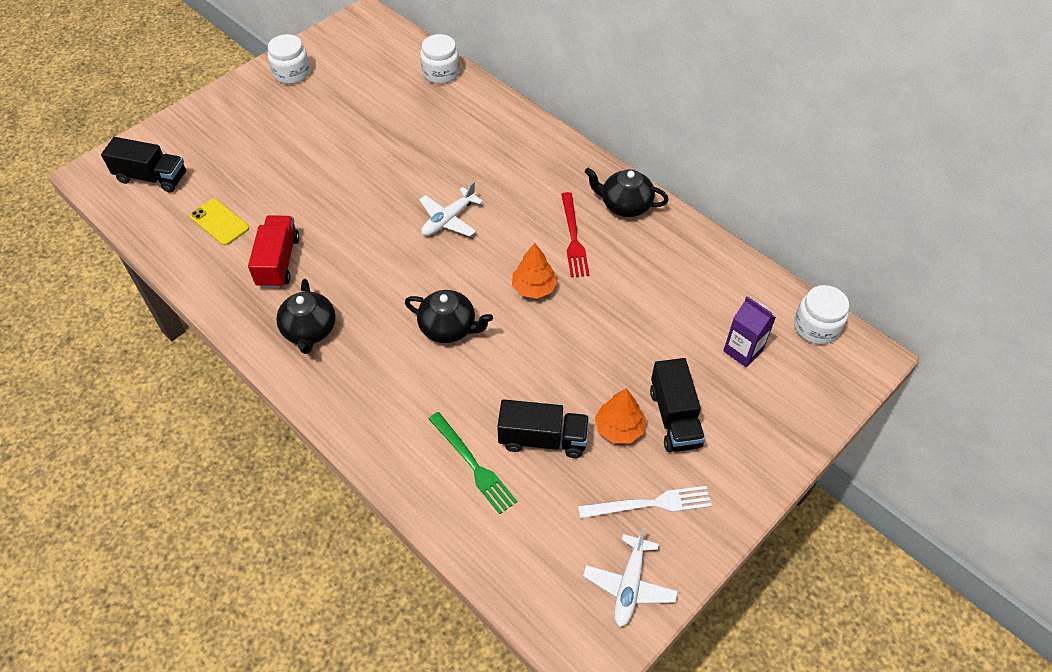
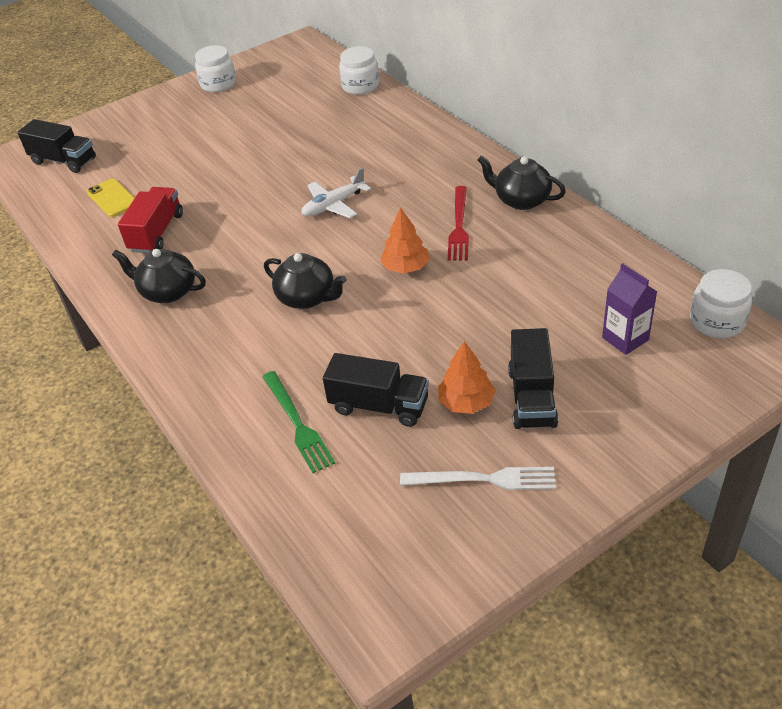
camera: 15 degrees right, 10 degrees down
(310, 330) = (168, 292): black teapot -> black teapot turned 105 degrees clockwise
(629, 585) = (441, 559): white plane -> none

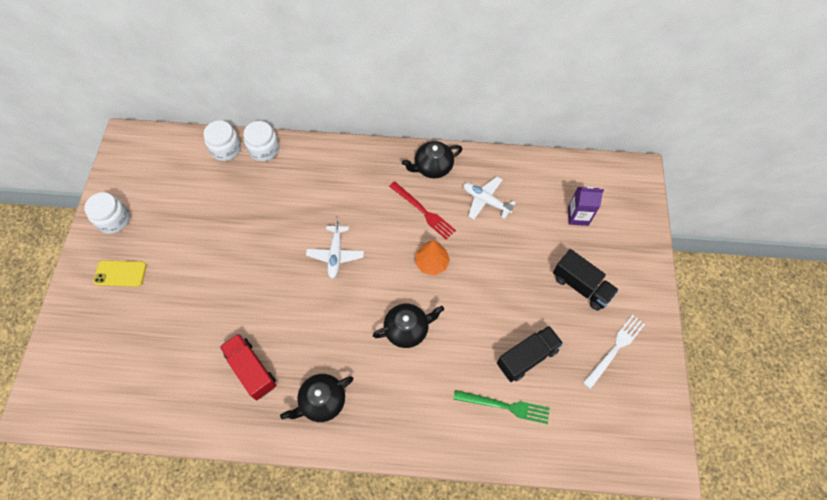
camera: 55 degrees left, 20 degrees up
(64, 161) = (88, 378): black truck -> none
(112, 198) = (178, 373): yellow phone -> yellow phone (120, 273)
(466, 402) = (559, 316): orange tree -> none
(536, 258) = (485, 201): none -> white plane
(717, 321) = (600, 173): white jar -> white jar (264, 149)

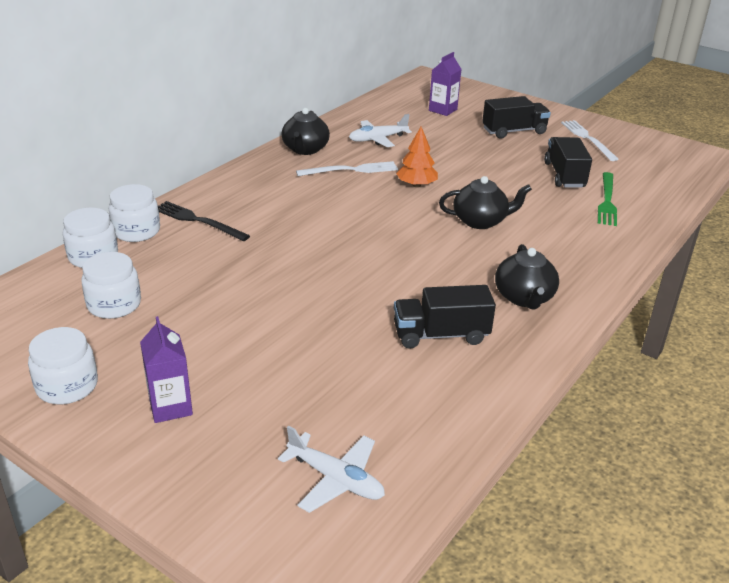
camera: 60 degrees left, 30 degrees down
(120, 273) = (170, 407): yellow phone -> purple carton
(188, 190) = (114, 304): none -> white jar
(251, 370) = (440, 335): red truck -> black truck
(296, 170) = (198, 221): none -> black fork
(336, 254) = (344, 232): white plane -> white plane (336, 479)
(407, 329) = (480, 221): black teapot -> black teapot turned 75 degrees clockwise
(423, 211) = (351, 170): red fork -> white fork
(505, 406) = (607, 201): green fork -> green fork turned 150 degrees clockwise

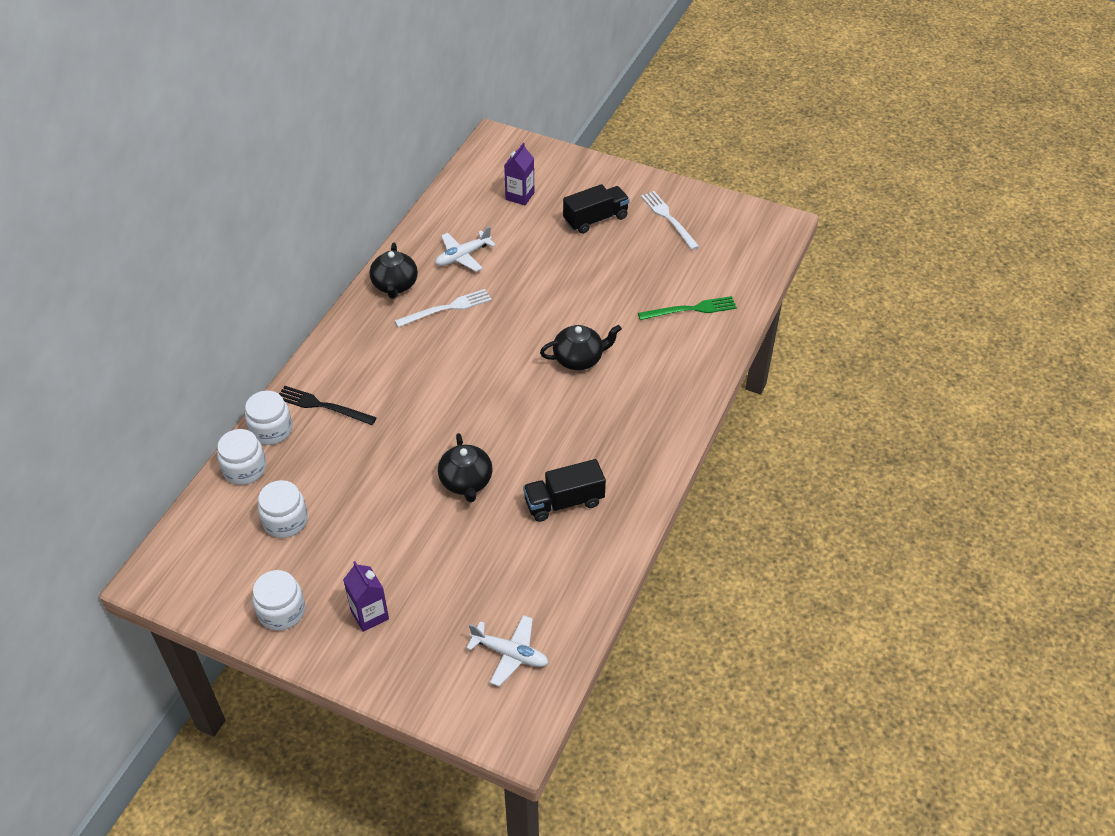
camera: 10 degrees left, 15 degrees up
(416, 185) = (513, 319): orange tree -> none
(524, 298) = (627, 447): black teapot -> black teapot (466, 482)
(564, 175) = (649, 279): black truck -> none
(607, 201) = (691, 309): green fork -> green fork turned 105 degrees counterclockwise

